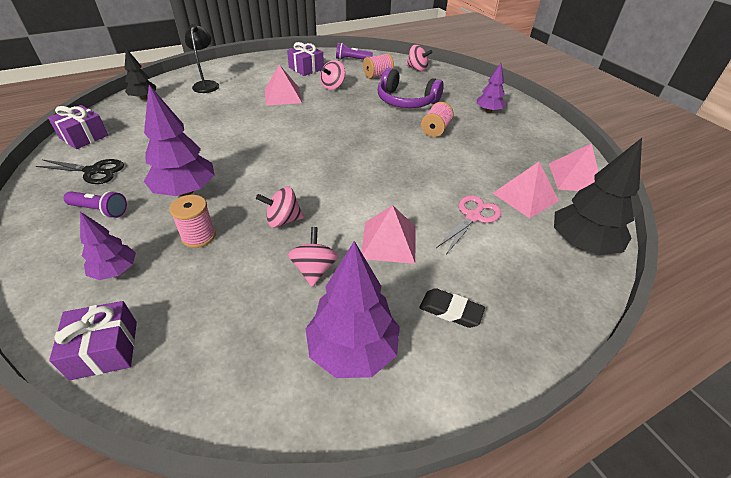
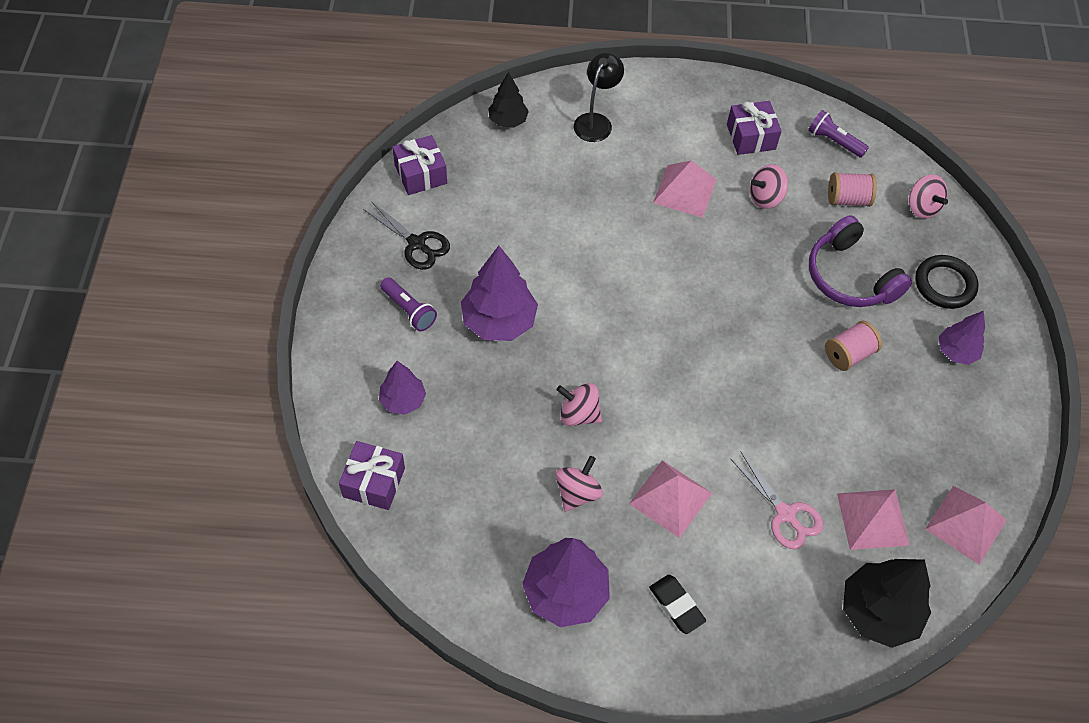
camera: 30 degrees right, 15 degrees up
(198, 236) = (488, 394): pink spool -> none
(456, 90) = (944, 284): none -> black ring
(473, 217) = (785, 514): pink scissors -> pink scissors turned 75 degrees clockwise

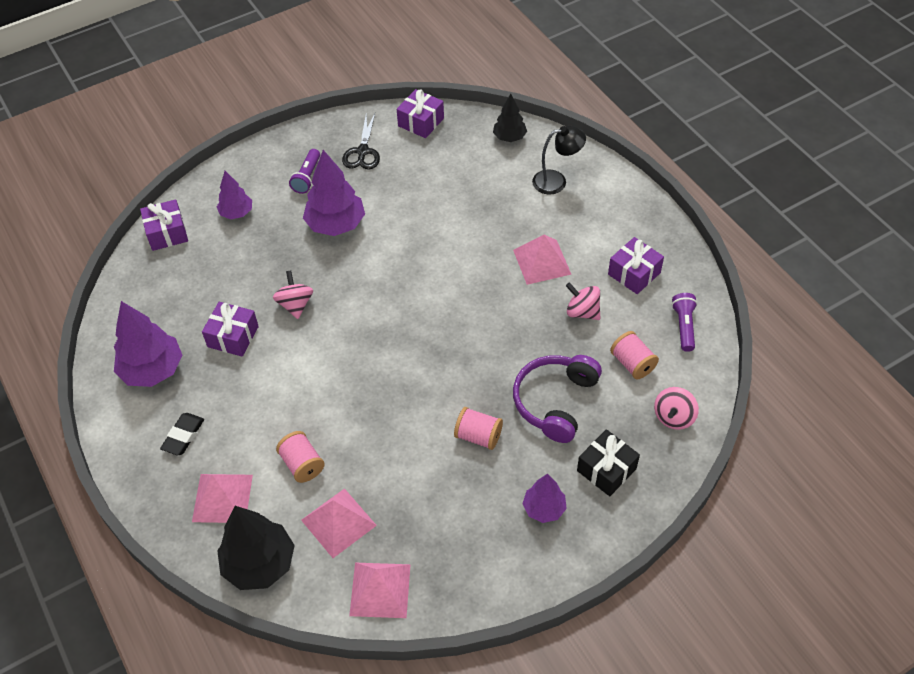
camera: 60 degrees right, 5 degrees down
(577, 493) = (233, 336): pink spinning top -> purple gift
(670, 498) = (266, 389): pink pyramid -> pink pyramid (222, 498)
(785, 514) = (302, 464): pink scissors -> pink spool
(944, 284) = (606, 469): black ring -> black gift

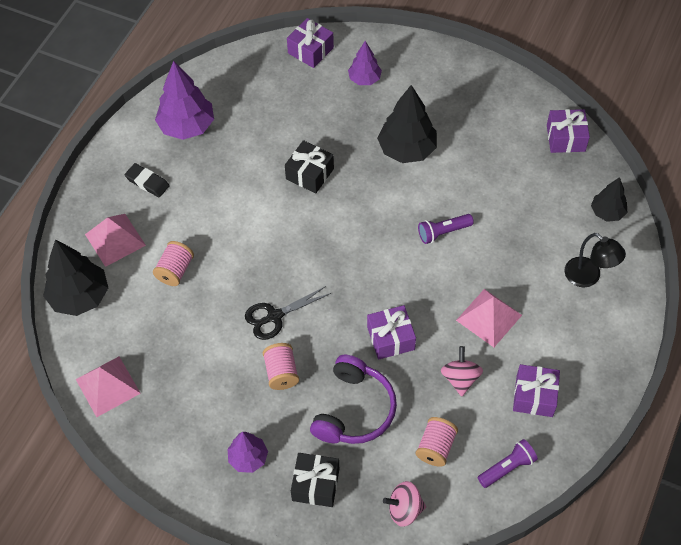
camera: 55 degrees right, 5 degrees up
(183, 436) = (147, 182): black eraser -> black eraser turned 45 degrees clockwise
(233, 336) = (251, 154): purple gift -> purple gift (390, 338)
(295, 304) = (309, 174): pink spinning top -> black gift
(307, 177) = (438, 100): purple flashlight -> purple flashlight (443, 232)
(336, 224) = (407, 149): purple tree -> black tree
(338, 522) = (144, 325): pink pyramid -> none
(362, 152) = (497, 119): black scissors -> black scissors (274, 316)
(555, 402) = (354, 409): purple headphones -> purple headphones turned 120 degrees clockwise

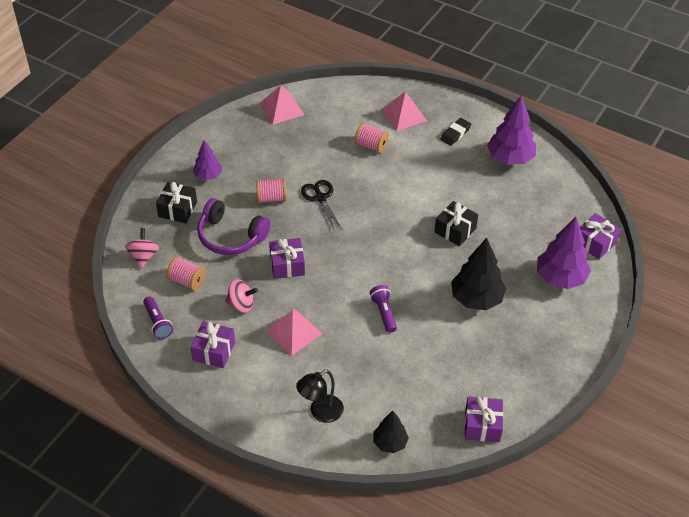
camera: 95 degrees right, 10 degrees down
(80, 296) = (357, 96): black tree -> none
(364, 79) = (560, 278): purple tree -> purple tree, size x1.70

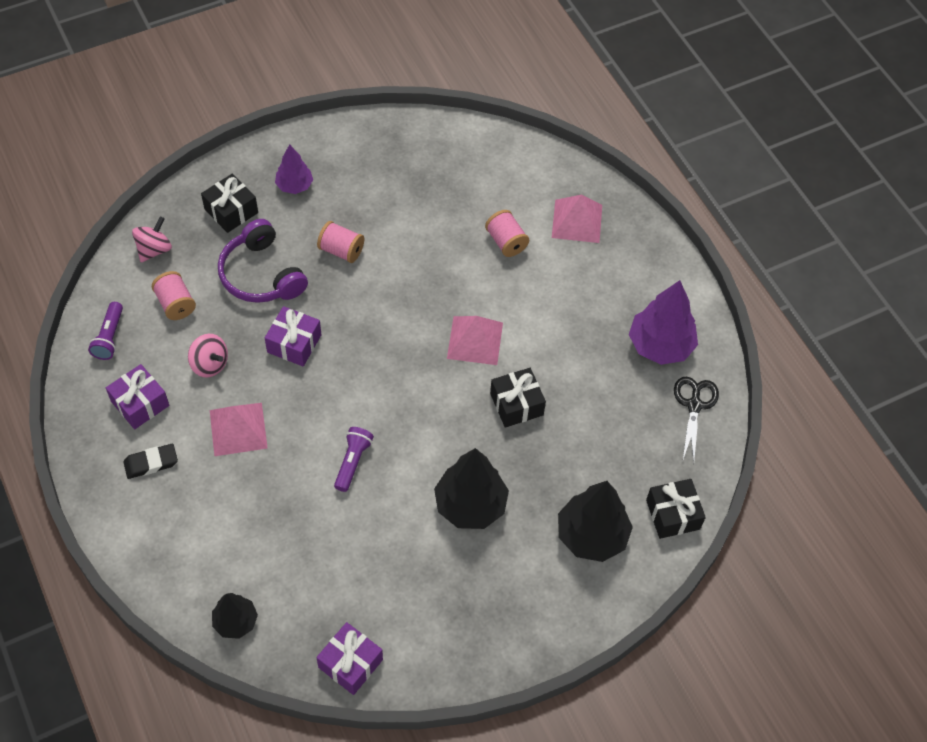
camera: 30 degrees right, 10 degrees up
(282, 109) = (441, 141): pink pyramid -> pink pyramid (475, 340)
(320, 198) = (395, 279): black scissors -> black scissors (694, 405)
(320, 413) = (192, 541): black lamp -> none
(455, 134) = (619, 278): black eraser -> black eraser (151, 463)
(560, 278) = (592, 535): purple tree -> black tree
(595, 243) = (673, 514): purple gift -> black gift

